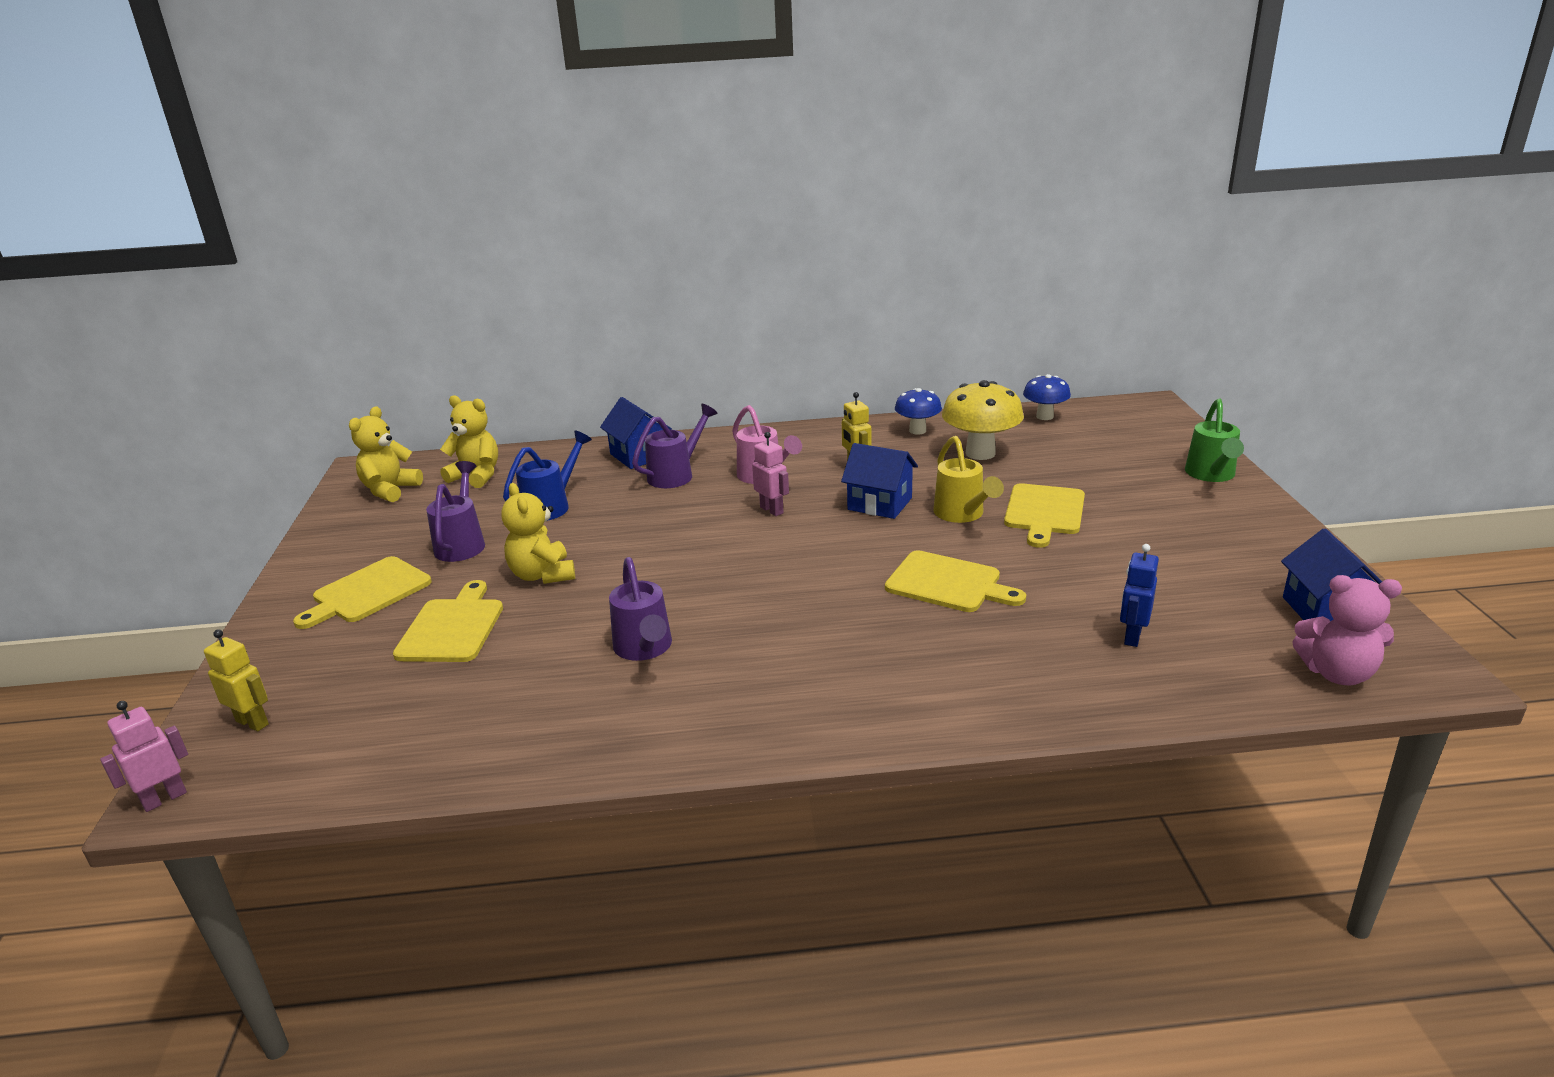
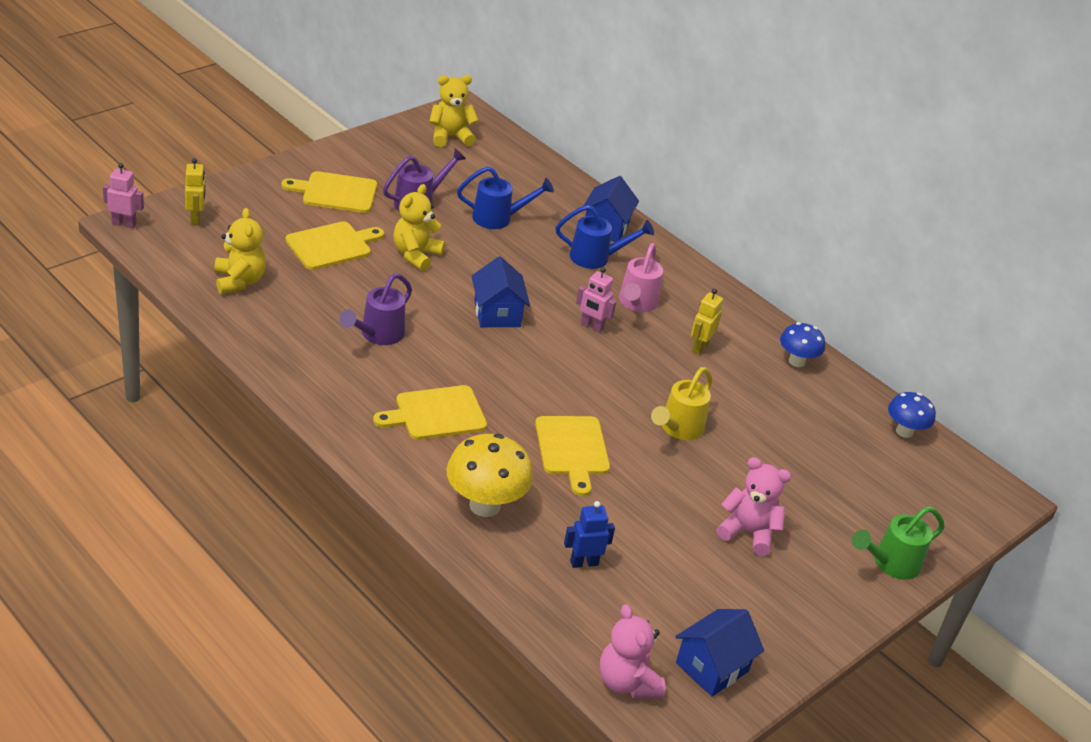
camera: 45 degrees right, 10 degrees up
(476, 476) = (503, 165): yellow teddy bear -> yellow teddy bear (239, 281)
(676, 475) = (596, 258): purple watering can -> blue watering can
(772, 510) = (591, 326): pink robot -> pink robot turned 105 degrees clockwise
(880, 504) = (653, 379): blue house -> blue house (497, 313)
(980, 453) = (791, 410): yellow mushroom -> yellow mushroom (485, 505)
(1044, 512) = (725, 474): yellow cutting board -> yellow cutting board (436, 414)
(1134, 527) = (748, 532): none -> pink teddy bear

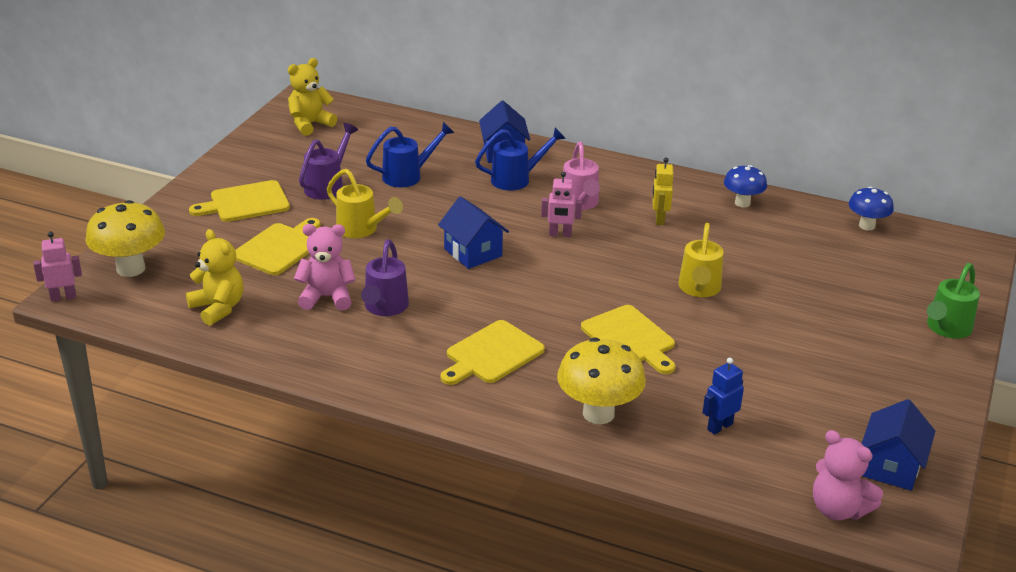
camera: 20 degrees left, 5 degrees down
(196, 218) = (131, 268): yellow robot -> yellow mushroom
(416, 255) = (361, 230): yellow teddy bear -> yellow watering can
(748, 532) = (823, 348): pink teddy bear -> pink teddy bear (327, 297)

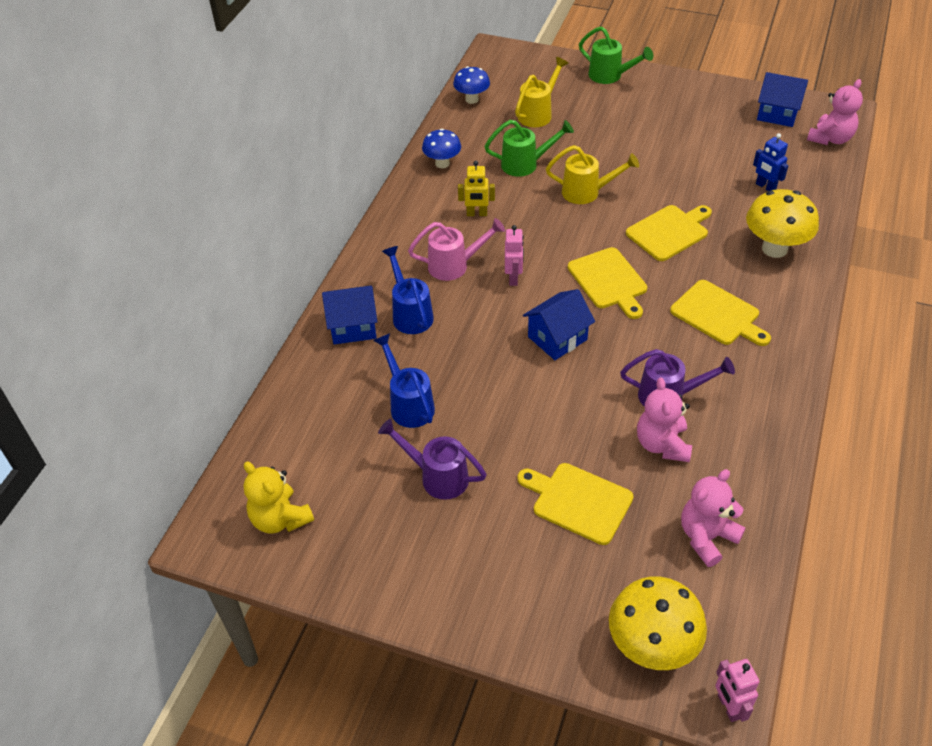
camera: 90 degrees left, 15 degrees up
(218, 308) = (706, 537): yellow teddy bear -> pink teddy bear
(245, 203) = (485, 554): yellow cutting board -> yellow cutting board (609, 281)
(361, 230) = (529, 432): yellow watering can -> yellow watering can (538, 113)
(747, 253) = (525, 164): none -> green watering can

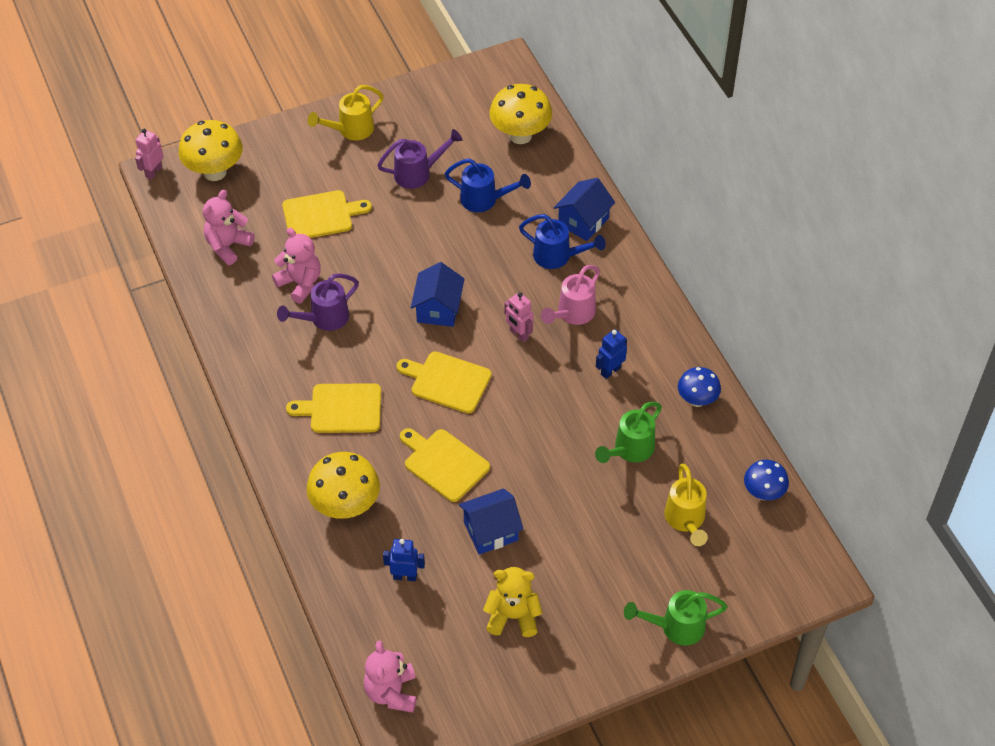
camera: 135 degrees right, 5 degrees up
(280, 519) = (479, 96): yellow teddy bear -> yellow teddy bear (513, 616)
(299, 444) = (520, 135): none -> yellow mushroom
(477, 214) = (610, 371): yellow robot -> blue robot
(587, 192) = (548, 456): yellow watering can -> yellow watering can (351, 130)
(669, 232) = (444, 463): yellow cutting board -> yellow cutting board turned 120 degrees clockwise
(706, 537) = (228, 246): pink teddy bear -> pink teddy bear turned 150 degrees counterclockwise
(728, 707) = (153, 172): pink robot -> pink robot turned 90 degrees counterclockwise
(777, 114) = (468, 693): blue house -> blue house (491, 531)

